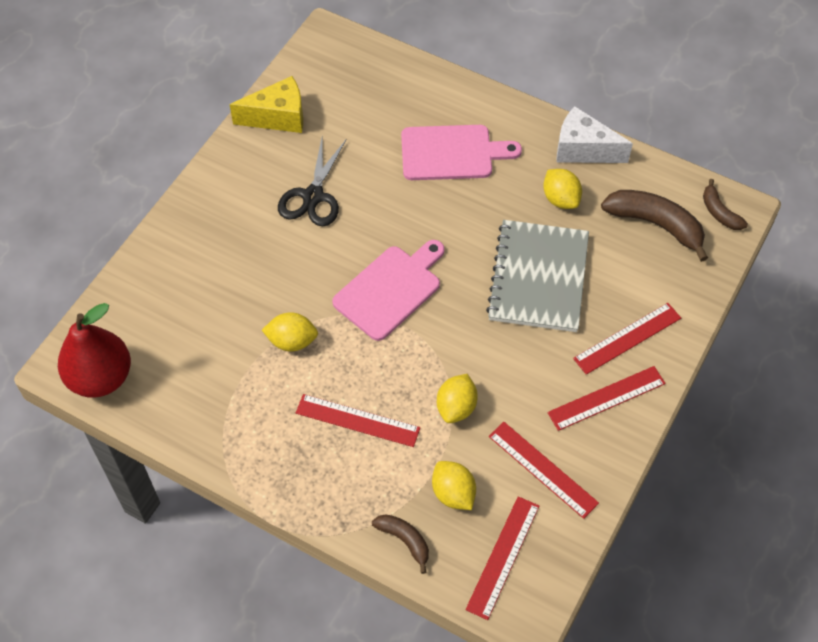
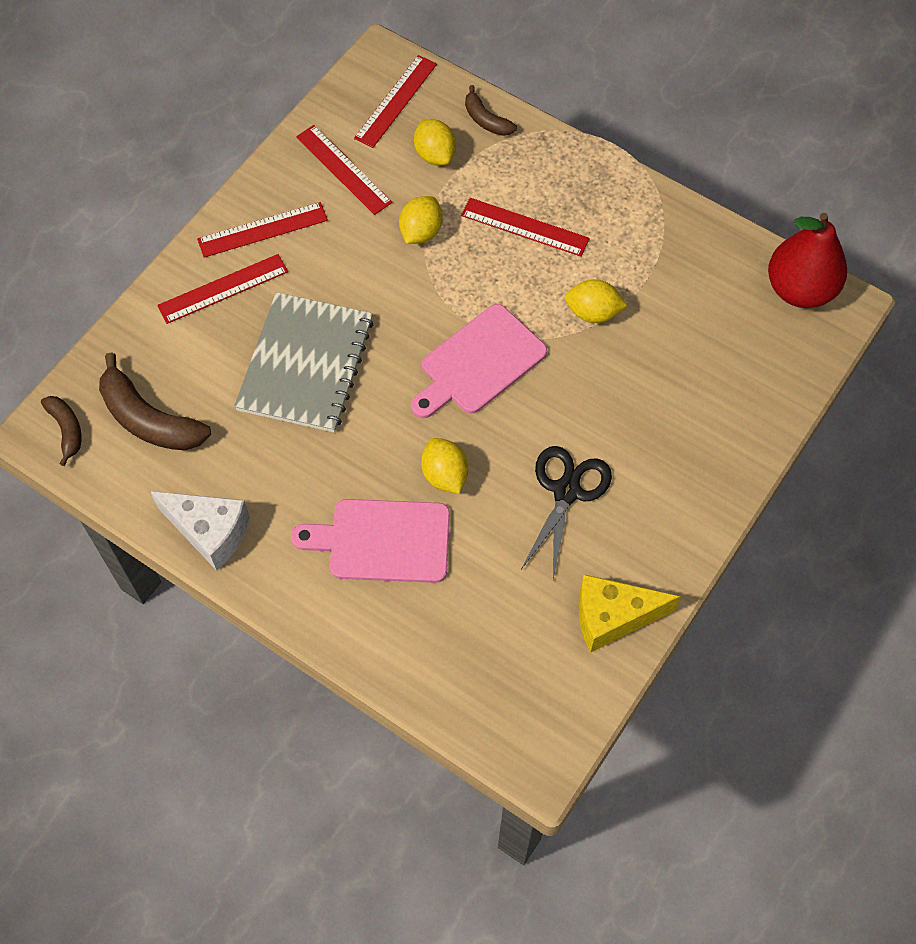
camera: 175 degrees left, 5 degrees up
(560, 199) = (256, 463): yellow lemon -> yellow lemon (444, 475)

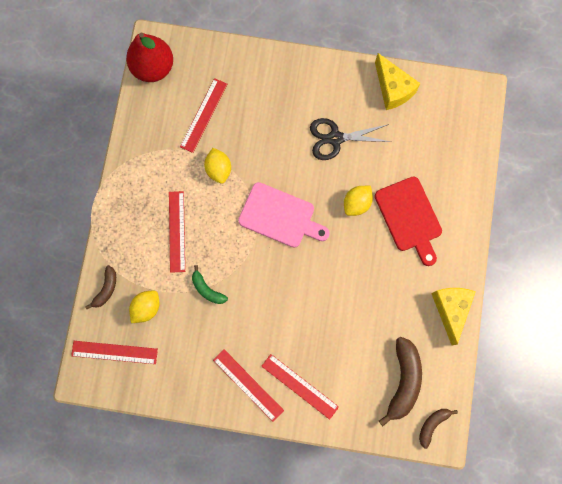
camera: 115 degrees left, 15 degrees up
(209, 532) = (450, 309): white cheese -> yellow cheese
(305, 364) = (326, 311): grey notebook -> none
(343, 169) = (182, 358): red ruler -> red ruler (204, 115)
(382, 541) = (409, 217): pink cutting board -> red cutting board
(421, 232) = (207, 289): yellow lemon -> green banana

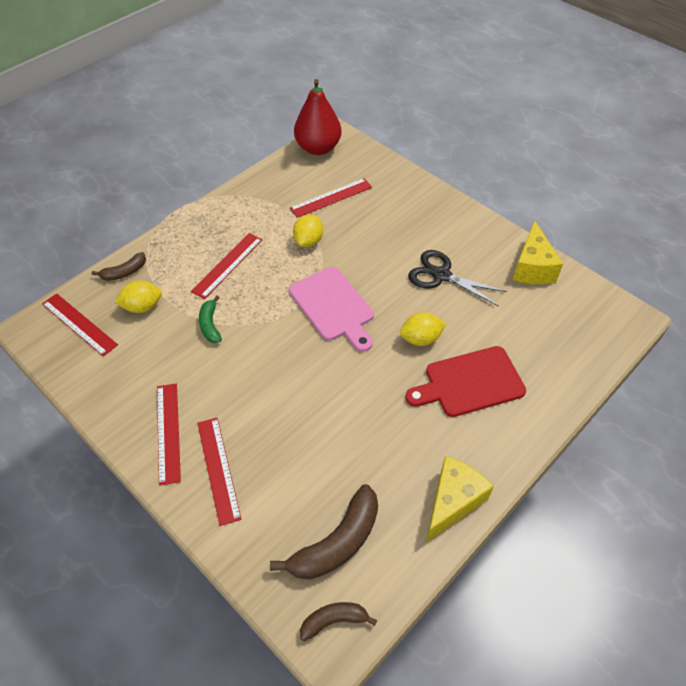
camera: 35 degrees right, 25 degrees down
(409, 217) = (469, 383): red cutting board -> red cutting board turned 60 degrees clockwise

